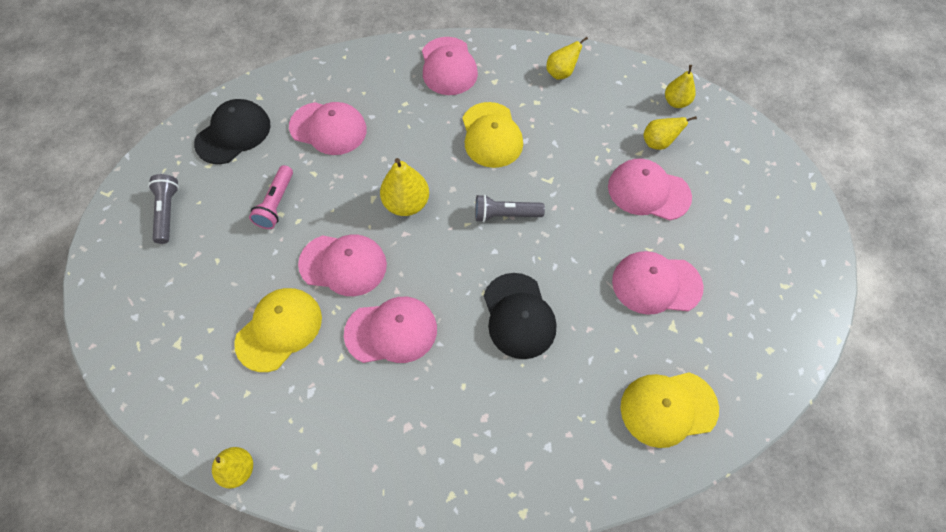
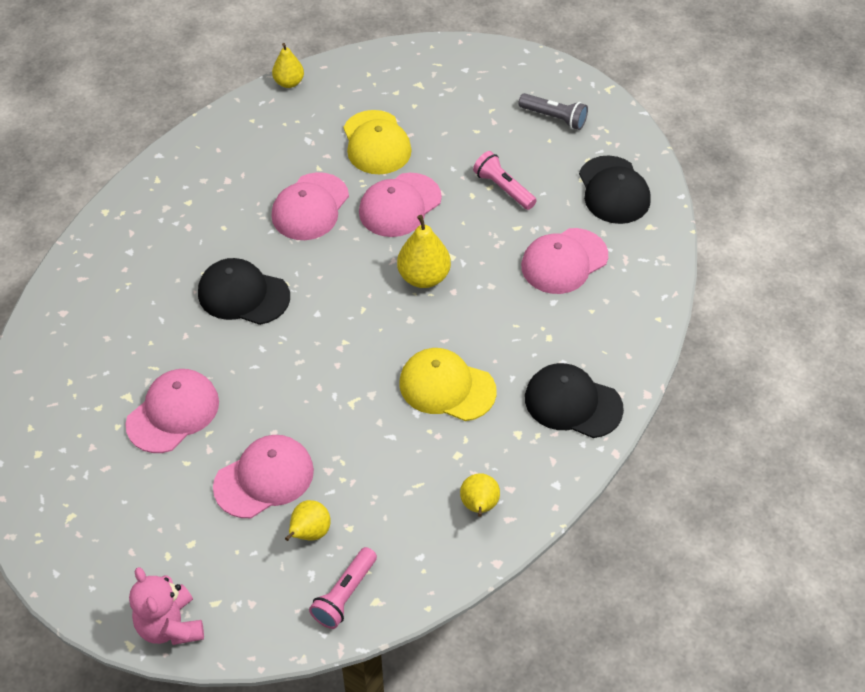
camera: 125 degrees right, 10 degrees down
(448, 66) = (572, 403): pink cap -> black cap
(505, 214) = (346, 343): grey flashlight -> none
(668, 408) = (75, 344): yellow cap -> none
(676, 102) = (344, 595): yellow pear -> pink flashlight
(782, 173) = (170, 625): none -> pink teddy bear

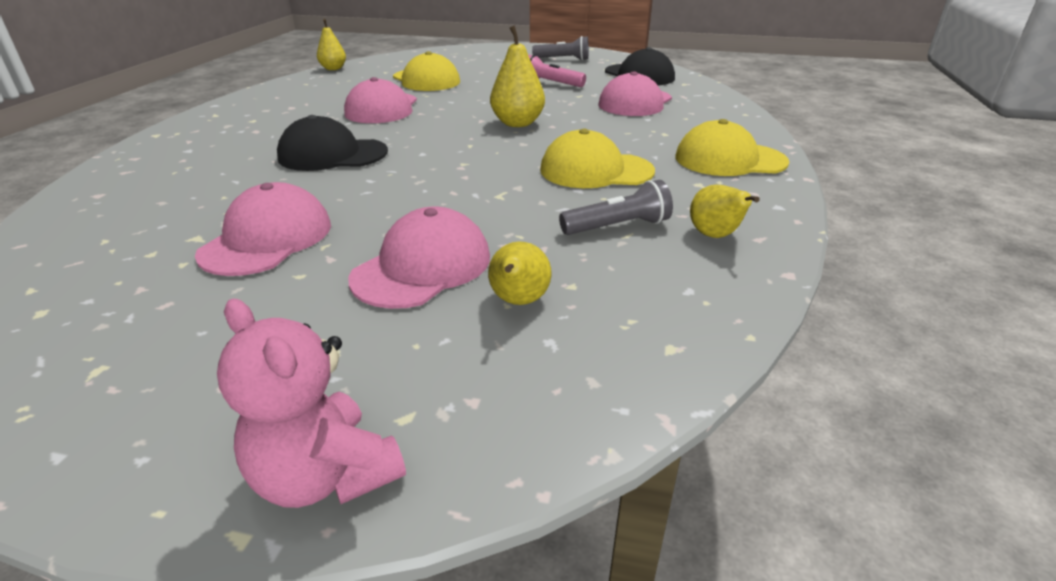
camera: 20 degrees left, 20 degrees down
(344, 595) = (618, 352): pink flashlight -> none
(399, 205) = (467, 99): pink cap -> none
(417, 473) = (618, 227): none -> grey flashlight
(572, 403) = (729, 160): black cap -> yellow cap

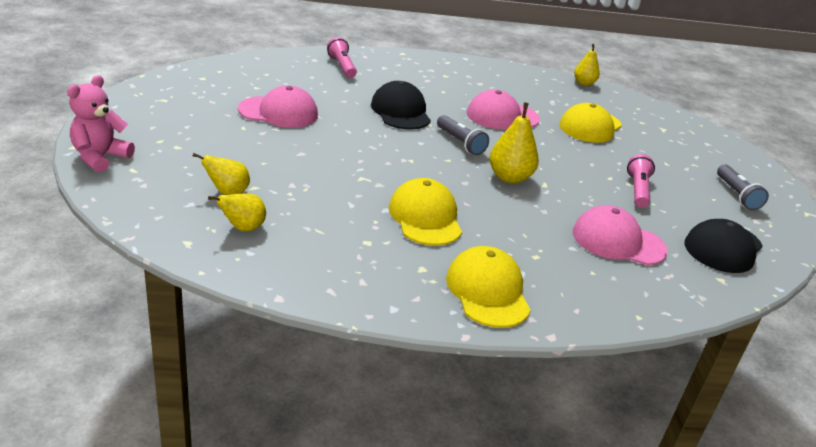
camera: 70 degrees right, 0 degrees up
(151, 176) = (342, 66): none -> pink flashlight
(422, 267) = (259, 160): pink cap -> none
(618, 227) = (329, 226): grey flashlight -> grey flashlight (460, 143)
(715, 236) = (328, 269): yellow pear -> yellow pear (243, 228)

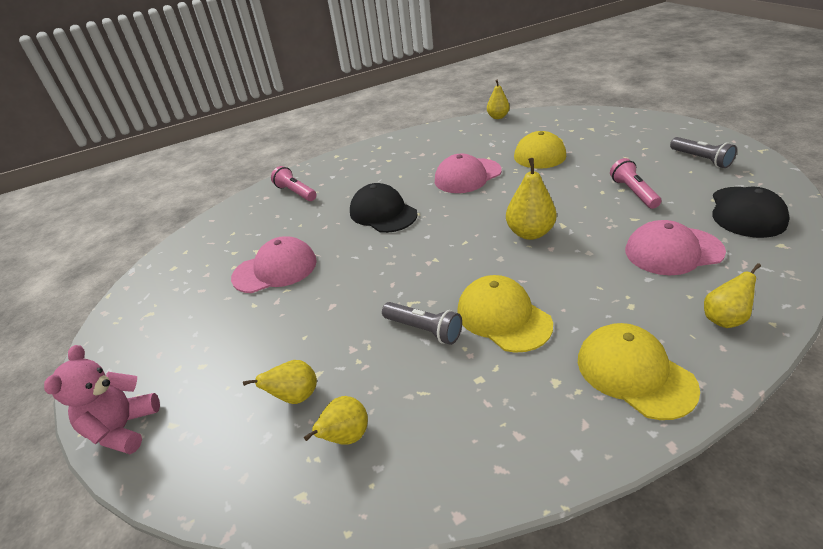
camera: 15 degrees left, 5 degrees up
(460, 143) = (459, 219): grey flashlight -> grey flashlight (424, 330)
(601, 296) = (724, 319): none -> yellow pear

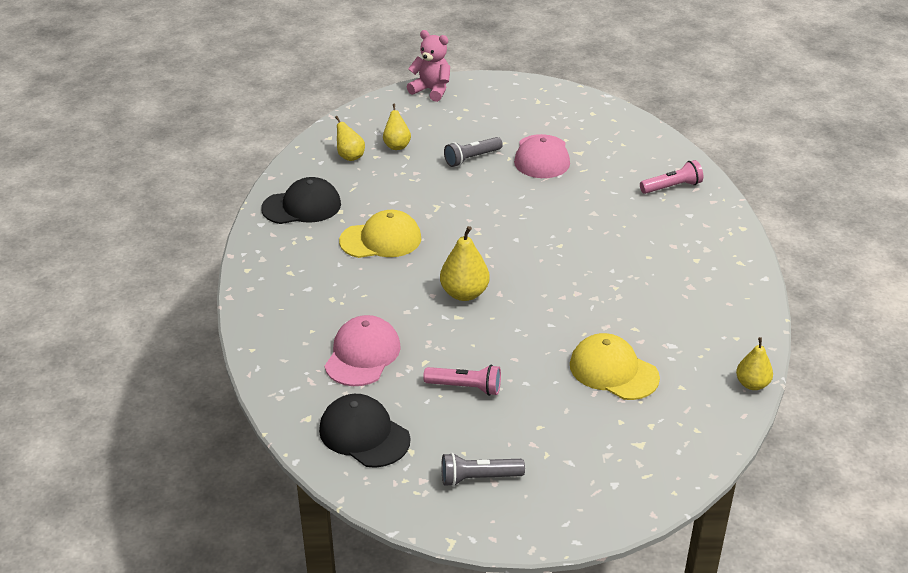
camera: 110 degrees right, 0 degrees up
(383, 213) = (579, 226): black cap -> black cap (302, 206)
(424, 330) = (403, 204): grey flashlight -> grey flashlight (471, 158)
(467, 176) = (604, 298): pink cap -> none
(634, 373) = (282, 268): yellow cap -> none
(724, 319) = (278, 331): yellow pear -> none

